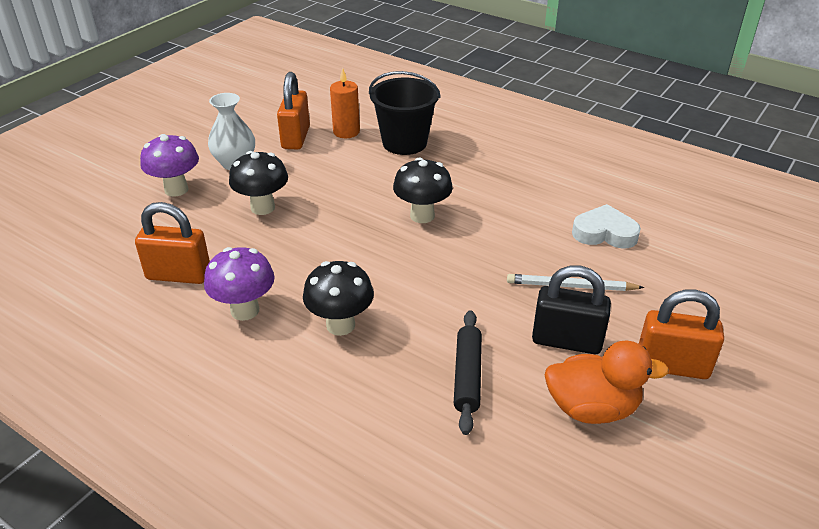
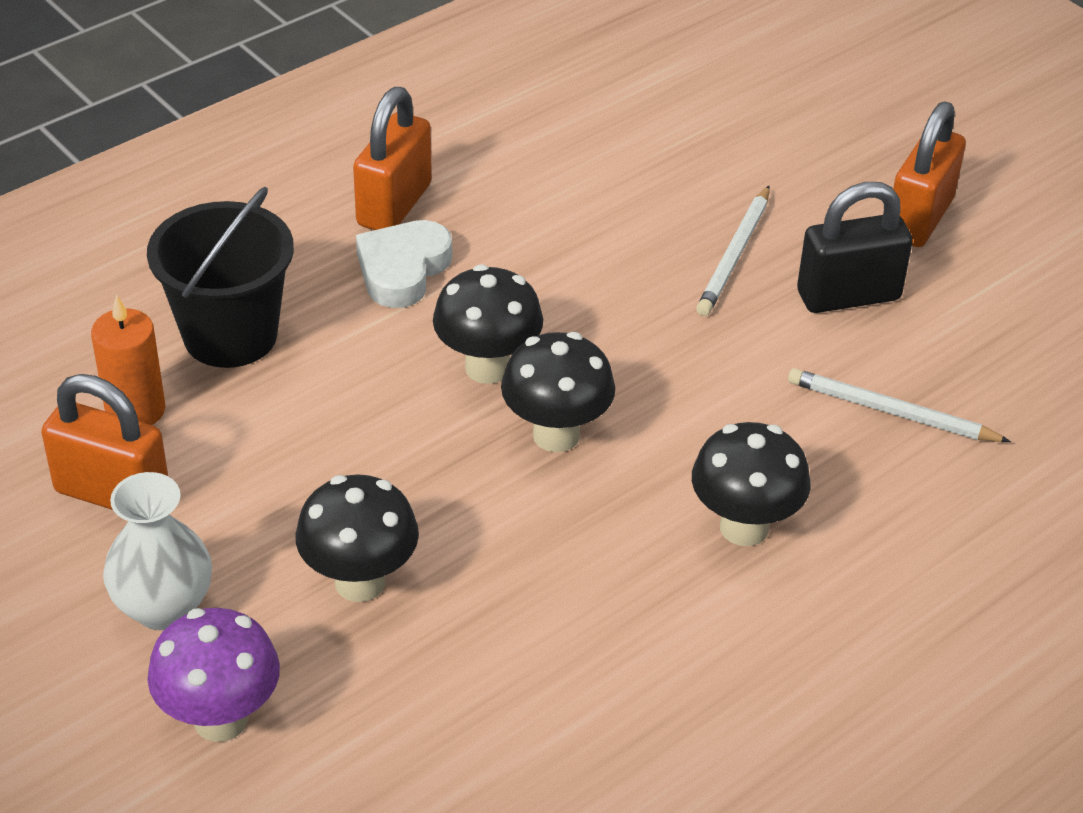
camera: 75 degrees left, 5 degrees up
(179, 275) = (532, 734): orange padlock -> orange padlock (394, 205)
(245, 310) = (669, 645): purple mushroom -> none
(383, 246) = (556, 435): none -> black mushroom
(467, 376) = (892, 412): black rolling pin -> white pencil
(566, 341) = (848, 296): black padlock -> black padlock turned 45 degrees clockwise
(592, 408) = (976, 313): orange duck -> none
(604, 233) = (622, 181): white heart -> white heart (402, 270)

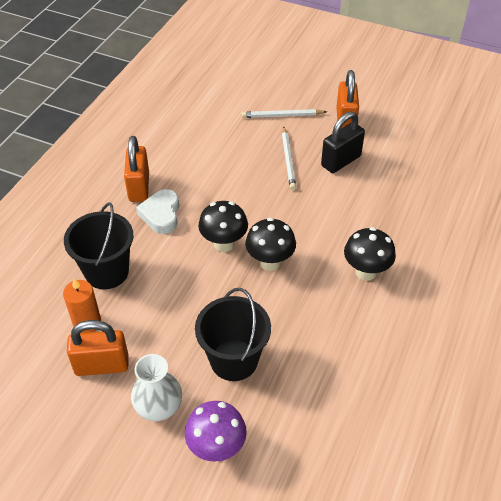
camera: 25 degrees left, 5 degrees up
(360, 582) = (234, 360): black mushroom -> black bucket
(892, 412) = (387, 202): white pencil -> white pencil (282, 115)

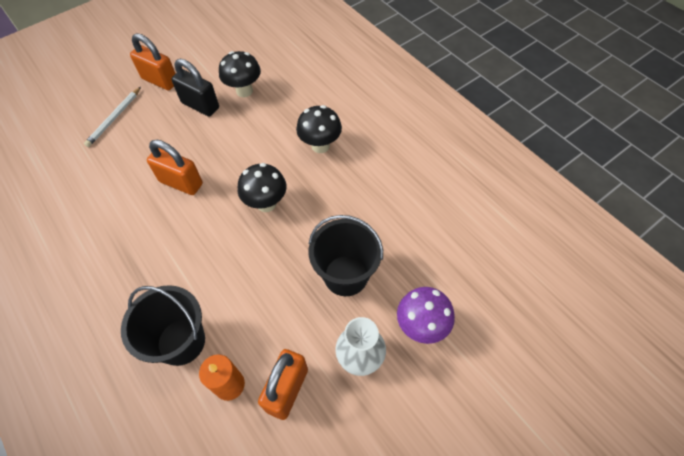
camera: 60 degrees left, 10 degrees up
(139, 187) = (98, 268): orange padlock -> orange padlock (181, 183)
(161, 214) = (148, 263): white heart -> none
(224, 244) = (222, 228): black mushroom -> black mushroom (244, 91)
(288, 159) = (168, 138): white pencil -> none
(341, 161) = (200, 105): black padlock -> black padlock turned 45 degrees counterclockwise

